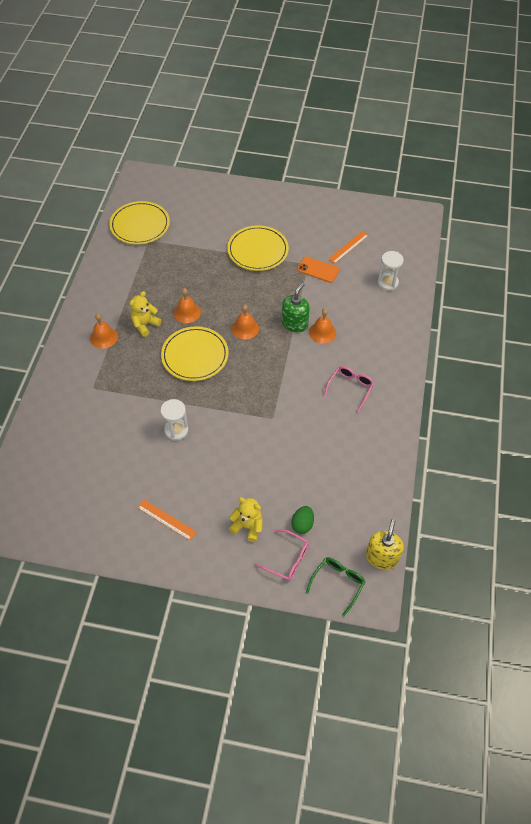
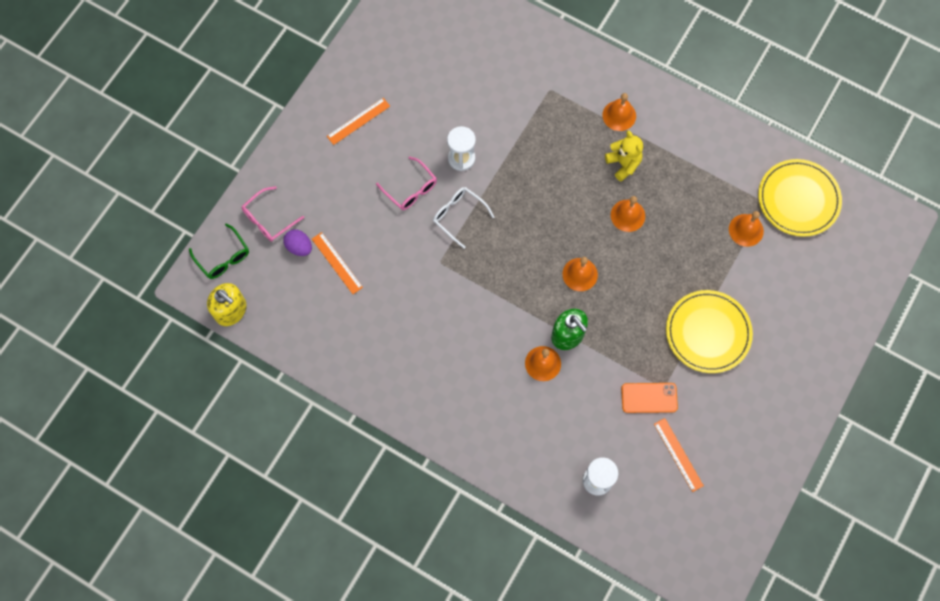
camera: 110 degrees right, 15 degrees up
(173, 247) = (746, 230): none -> orange bell
(195, 356) = (557, 205): yellow plate -> none
(228, 417) = (459, 216): none -> white glasses
(248, 526) = (319, 194): yellow teddy bear -> none
(302, 524) = (299, 247): green egg -> purple egg
(304, 490) = (337, 263): none -> orange ruler
(318, 270) = (649, 397): orange phone -> orange phone turned 45 degrees clockwise
(350, 388) = (448, 363): pink glasses -> pink glasses (410, 189)

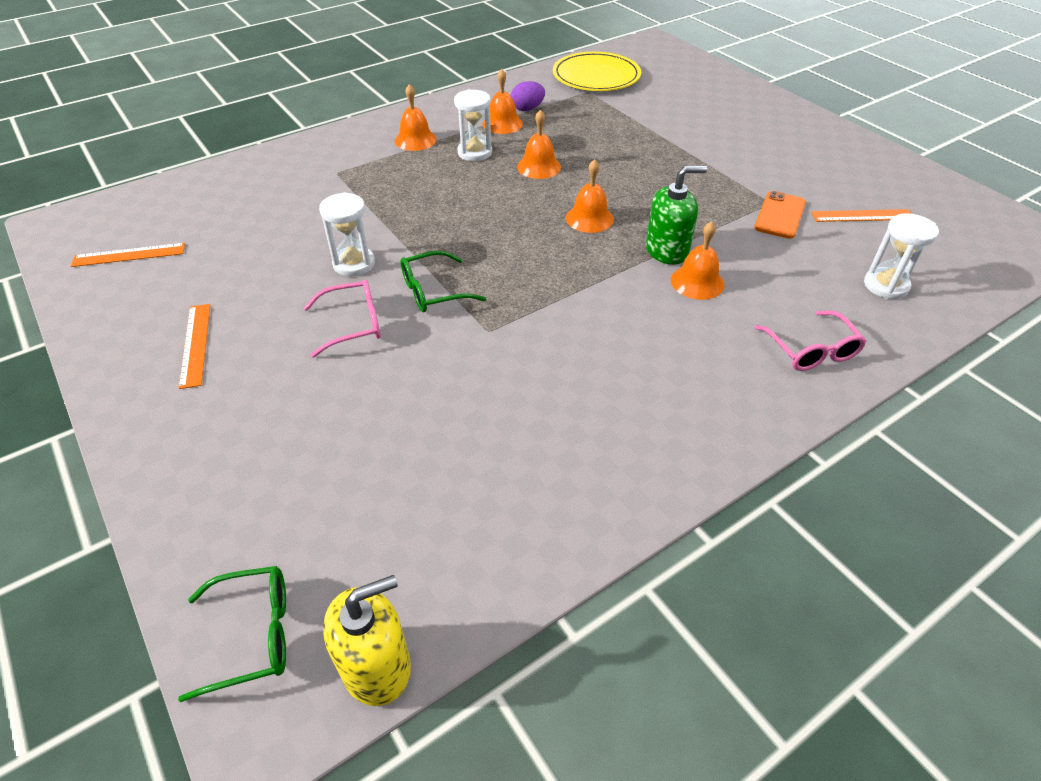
camera: 65 degrees left, 25 degrees down
(268, 219) = (244, 523): pink glasses -> pink glasses (811, 350)
(299, 247) = (333, 494): purple egg -> purple egg (527, 109)
(337, 263) = (402, 451): orange ruler -> orange ruler (129, 255)
(459, 216) = (433, 291): white glasses -> green glasses
(623, 164) = (475, 152): yellow teddy bear -> white hourglass
(708, 332) = (714, 157): yellow plate -> none
(746, 230) = (608, 108): orange bell -> orange bell (502, 123)

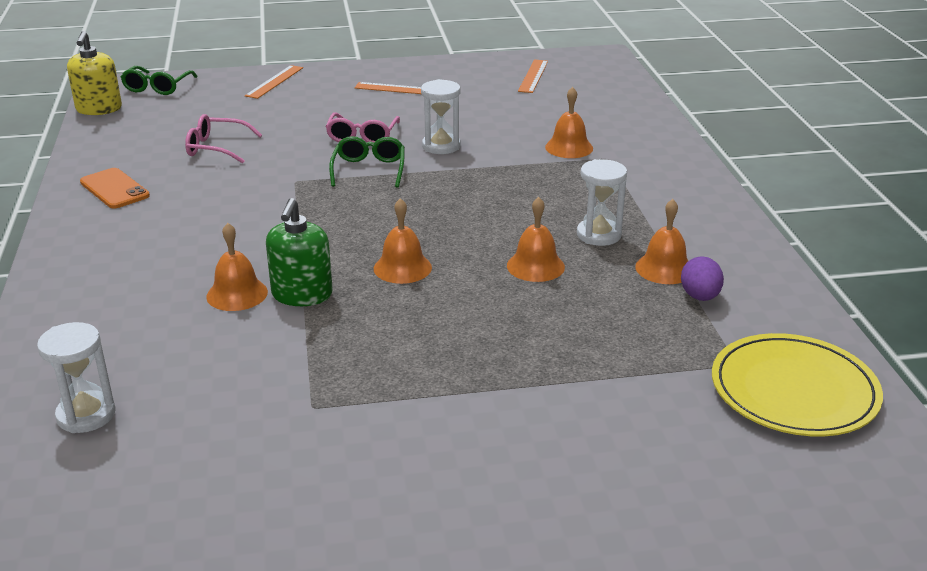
camera: 115 degrees right, 15 degrees down
(415, 140) = (654, 207): orange bell -> orange bell (569, 147)
(779, 215) = (280, 401): orange phone -> orange phone (114, 189)
(811, 350) = (81, 318): pink glasses -> pink glasses (216, 148)
(862, 215) = (207, 475): orange ruler -> orange ruler (274, 81)

